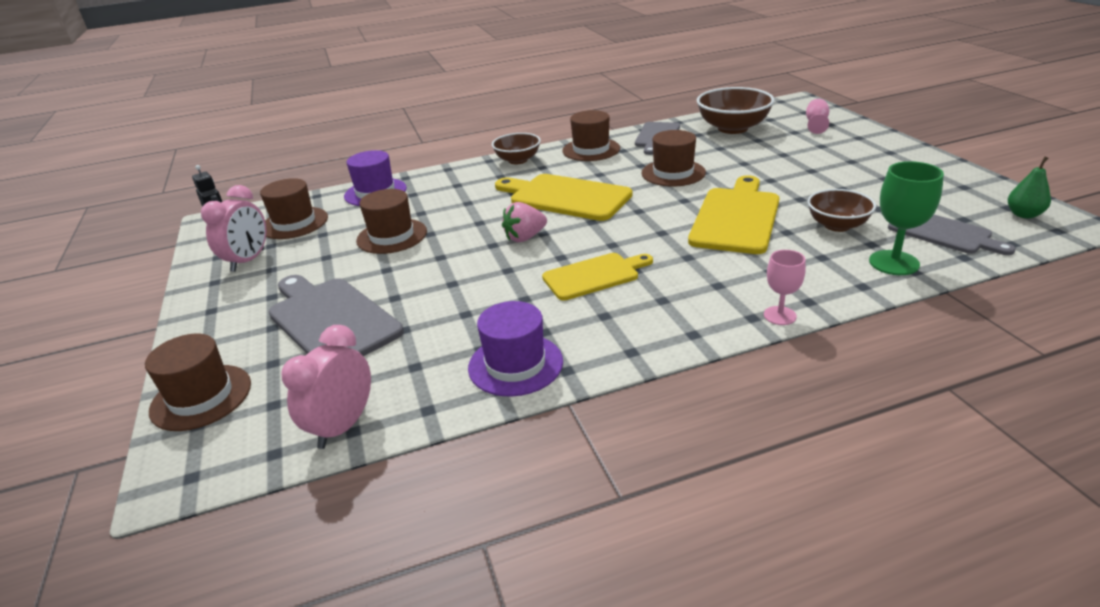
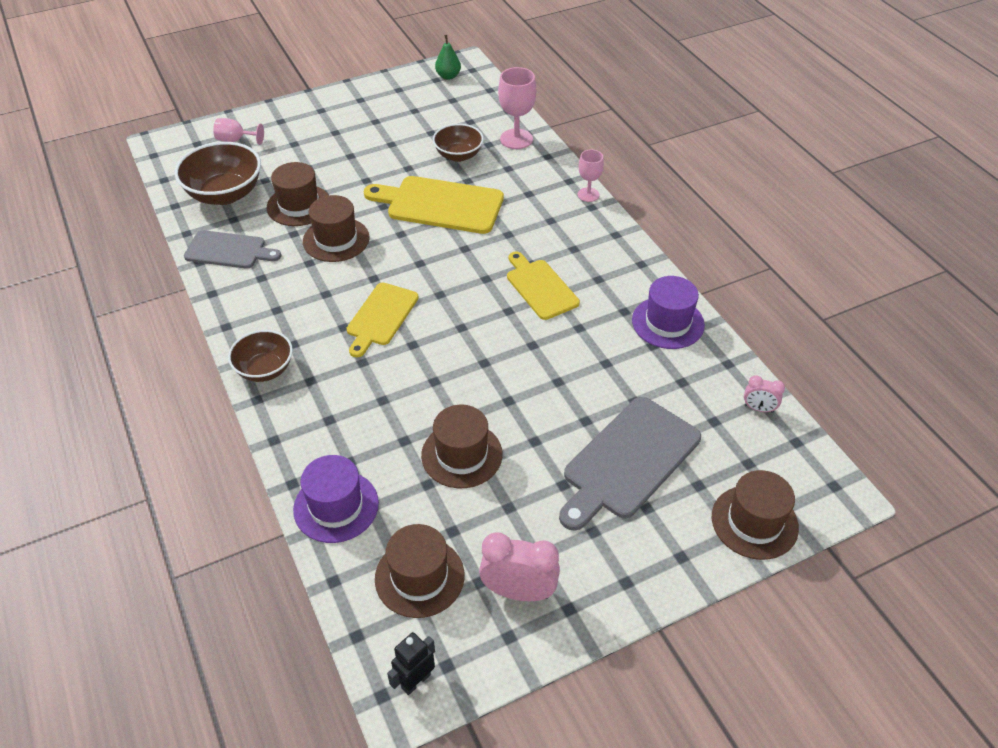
camera: 100 degrees left, 15 degrees up
(343, 426) = (758, 408): pink clock -> pink clock, size x0.55
(525, 237) = (470, 339): pink strawberry -> none
(565, 197) = (381, 317): yellow cutting board -> yellow cutting board, size x0.65
(591, 150) = (251, 304): brown hat -> brown hat (299, 205)
(894, 263) = (516, 139): green goblet -> pink goblet
(943, 233) = (473, 112): grey cutting board -> none

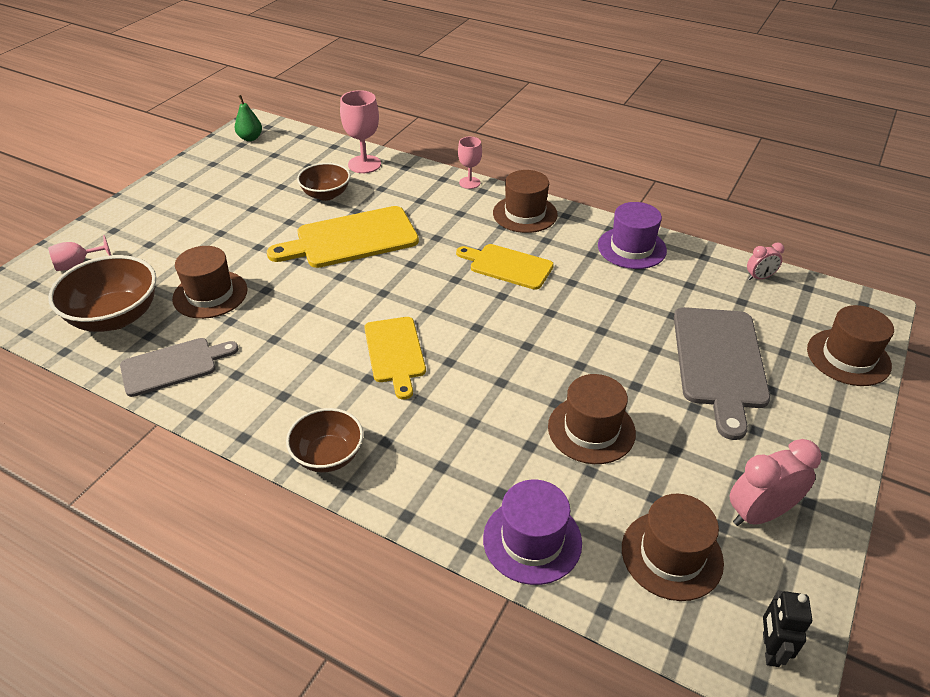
camera: 35 degrees left, 5 degrees down
(336, 239) = (280, 307): brown hat -> brown hat (525, 214)

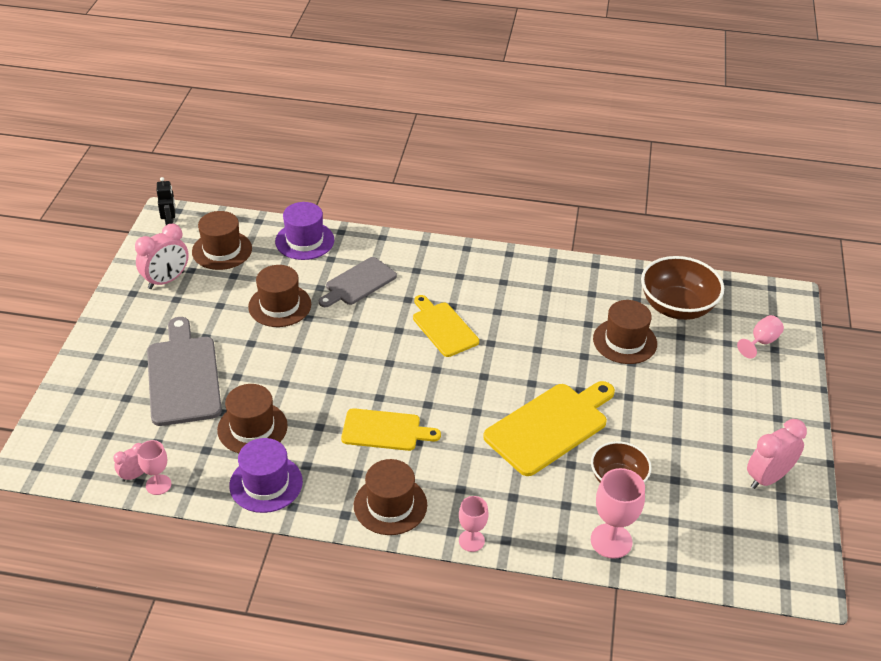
camera: 160 degrees right, 0 degrees up
(173, 366) = (596, 283): grey cutting board -> grey cutting board (358, 283)
(209, 174) = (768, 478): none -> pink clock
(250, 138) = (783, 553): green pear -> none
(328, 455) = (448, 255): brown bowl -> none
(734, 266) = (158, 485): none -> pink goblet
(848, 357) = (72, 405): brown hat -> brown hat (252, 428)

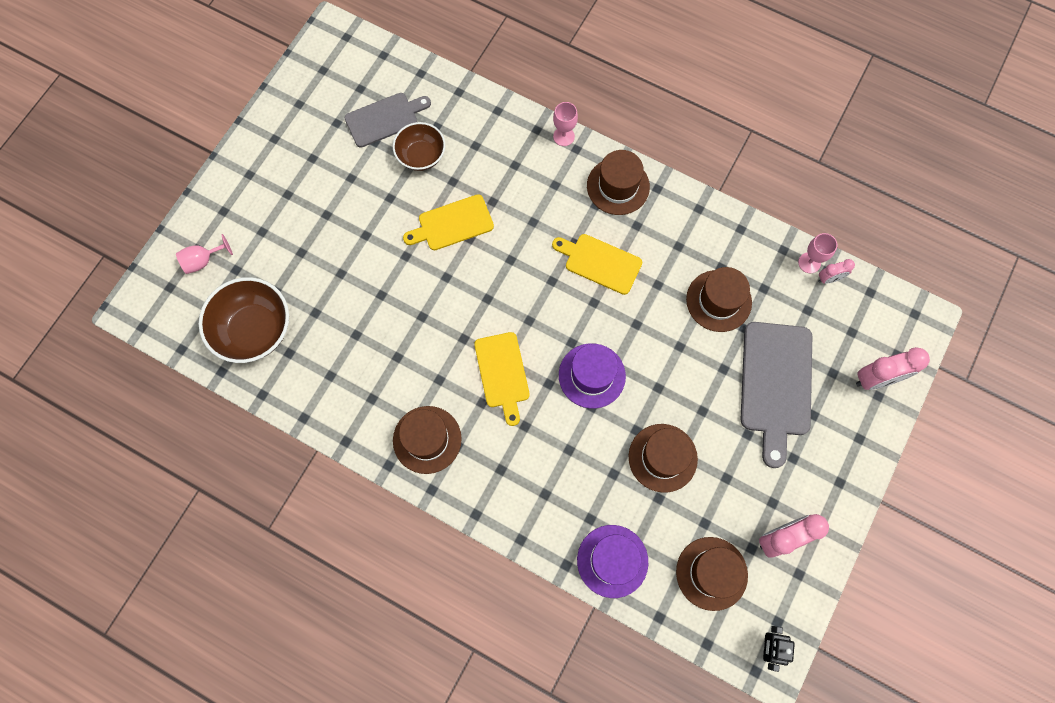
camera: 160 degrees left, 30 degrees up
(266, 483) = (717, 237): purple hat -> purple hat (592, 375)
(358, 283) = (570, 468): grey cutting board -> grey cutting board (384, 119)
(549, 426) = (452, 224): yellow cutting board -> yellow cutting board, size x0.65
(611, 541) = (455, 105): pink goblet -> none
(624, 341) = (332, 301): brown hat -> brown hat (427, 439)
(768, 478) = (298, 121): pink clock -> pink clock (876, 379)

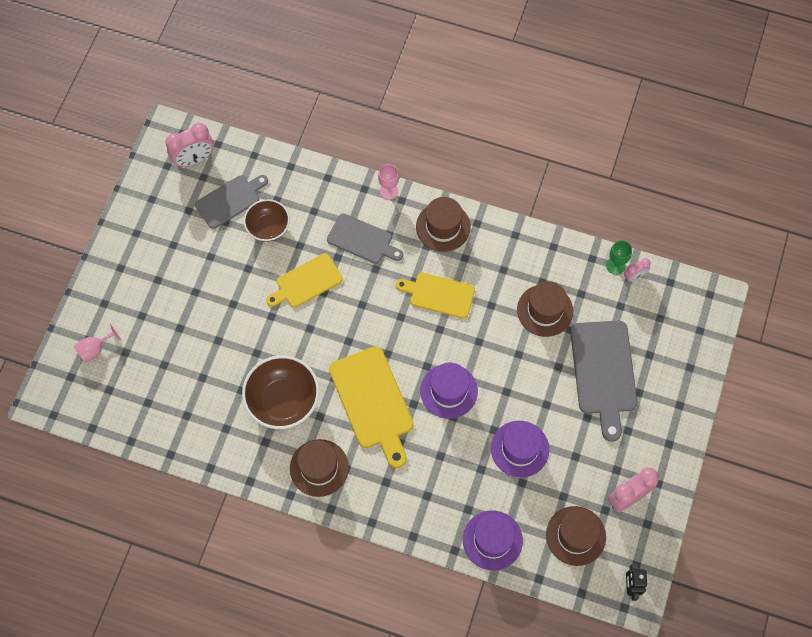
camera: 10 degrees left, 5 degrees down
(254, 330) = (152, 401): brown bowl -> brown bowl (283, 400)
(502, 373) = (373, 402): yellow cutting board -> yellow cutting board, size x1.55
(524, 186) = (362, 240): none -> grey cutting board
(662, 458) = (519, 449): brown hat -> purple hat
(809, 263) = (615, 266): pink goblet -> green goblet
(876, 379) = (686, 353): pink clock -> pink clock (194, 159)

